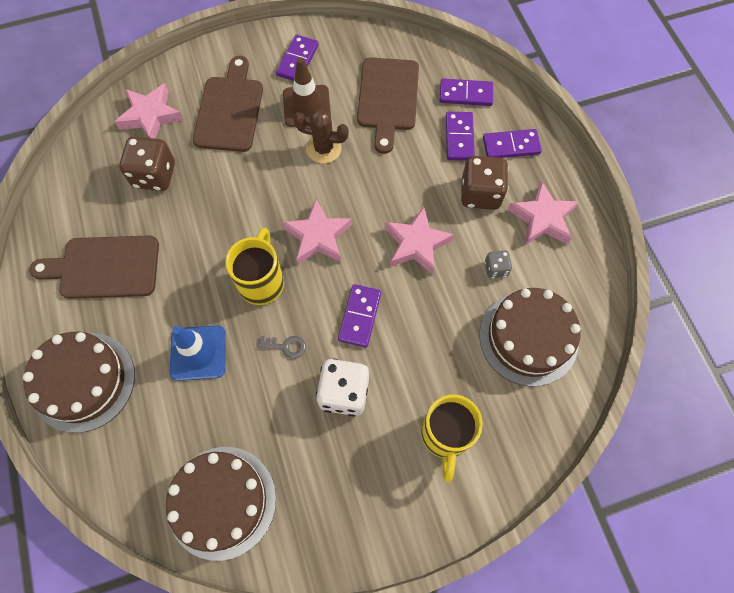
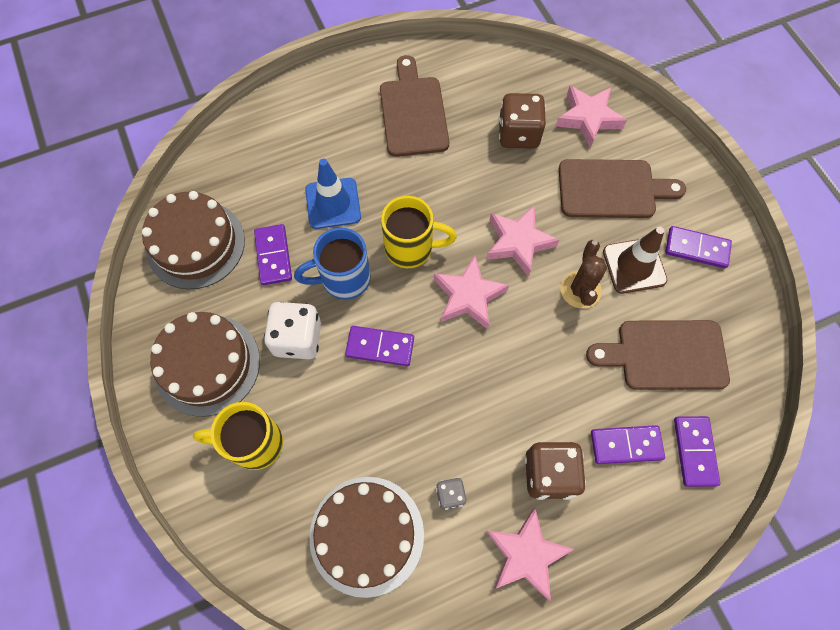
camera: 85 degrees right, 0 degrees up
(84, 381) = (302, 119): brown cake -> brown cake (207, 365)
(286, 346) = (343, 279): grey key -> blue mug
(416, 244) = (472, 401): pink star -> pink star (518, 242)
(511, 146) = (627, 513): purple domino -> purple domino (273, 256)

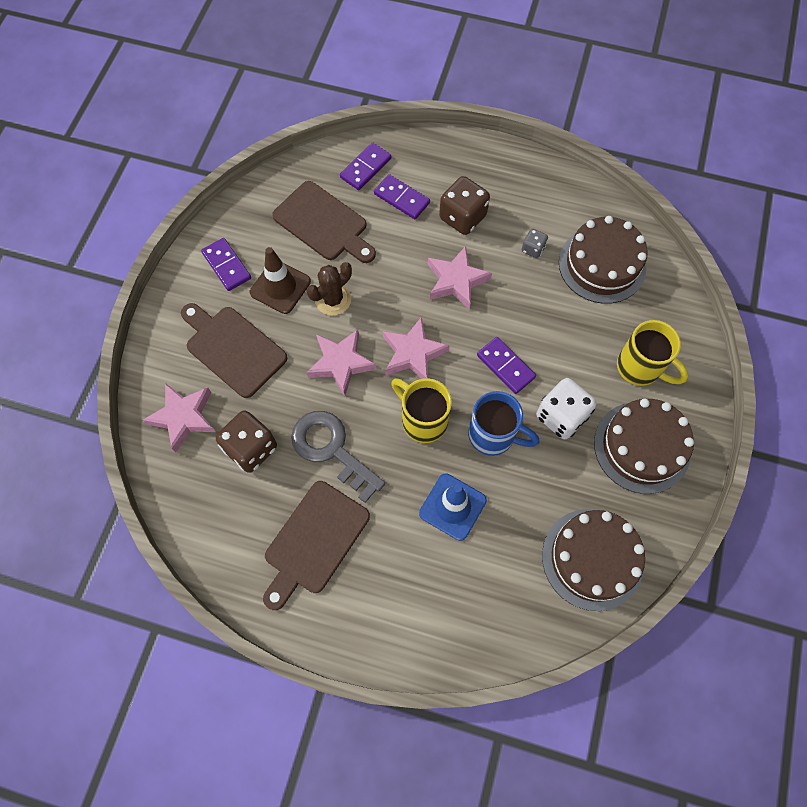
camera: 140 degrees left, 0 degrees up
(273, 256) = (534, 497): purple domino -> none
(460, 176) = (331, 449): none -> grey key
(526, 554) = (514, 192): pink star -> pink star (456, 281)

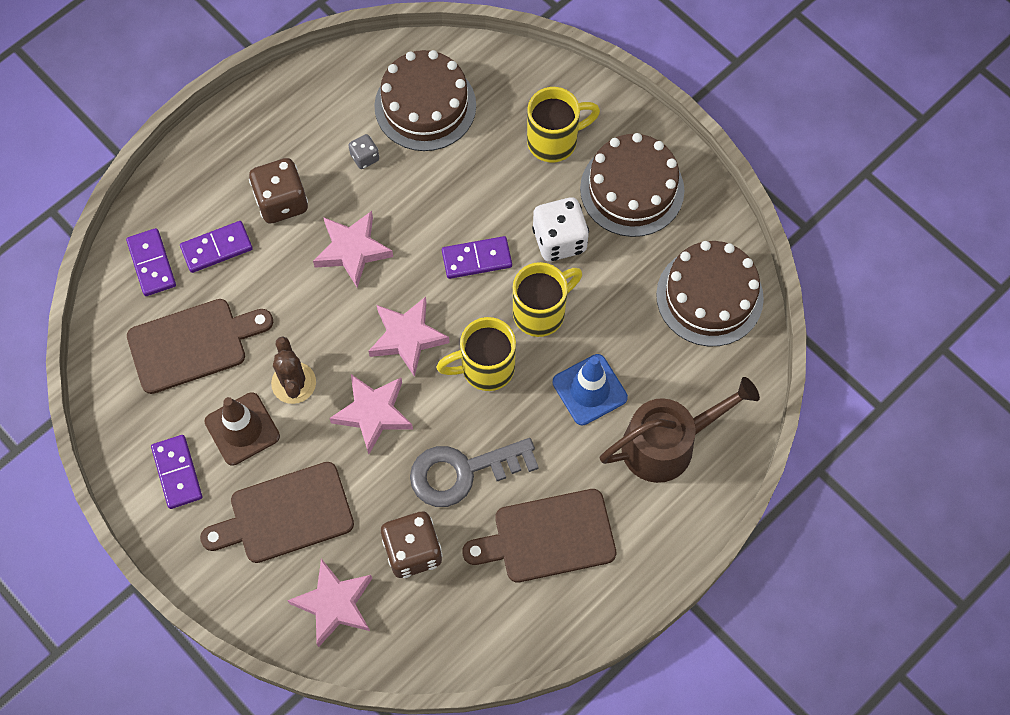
camera: 60 degrees left, 0 degrees up
(226, 266) = (177, 472): purple domino -> purple domino turned 75 degrees clockwise
(314, 541) = (548, 537): brown cutting board -> brown cutting board turned 105 degrees clockwise
(444, 593) = (667, 444): none -> brown watering can
(493, 435) = (541, 312): blue mug -> yellow mug

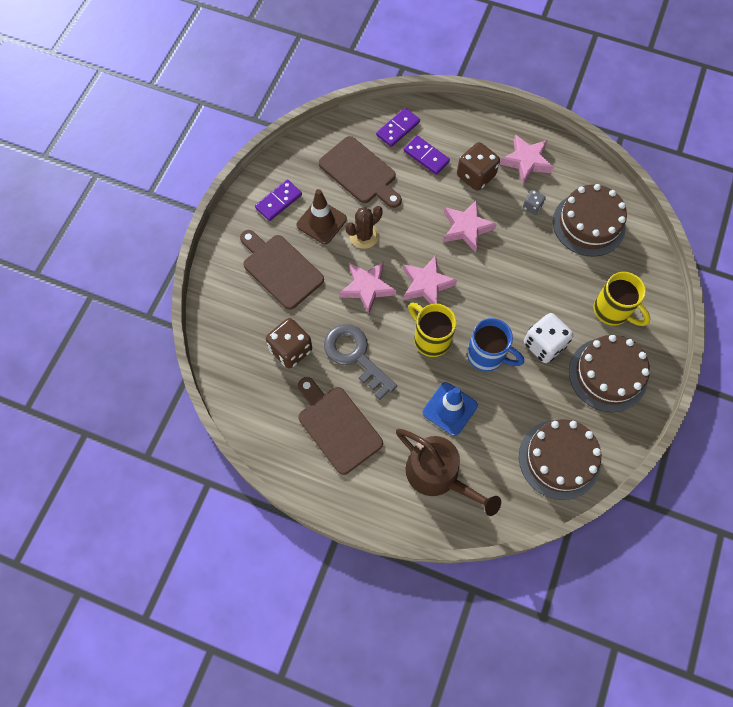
camera: 65 degrees right, 0 degrees up
(334, 604) = (238, 321): pink star -> pink star (526, 161)
(476, 259) = (501, 301): purple domino -> none
(541, 312) = (487, 355): yellow mug -> blue mug

